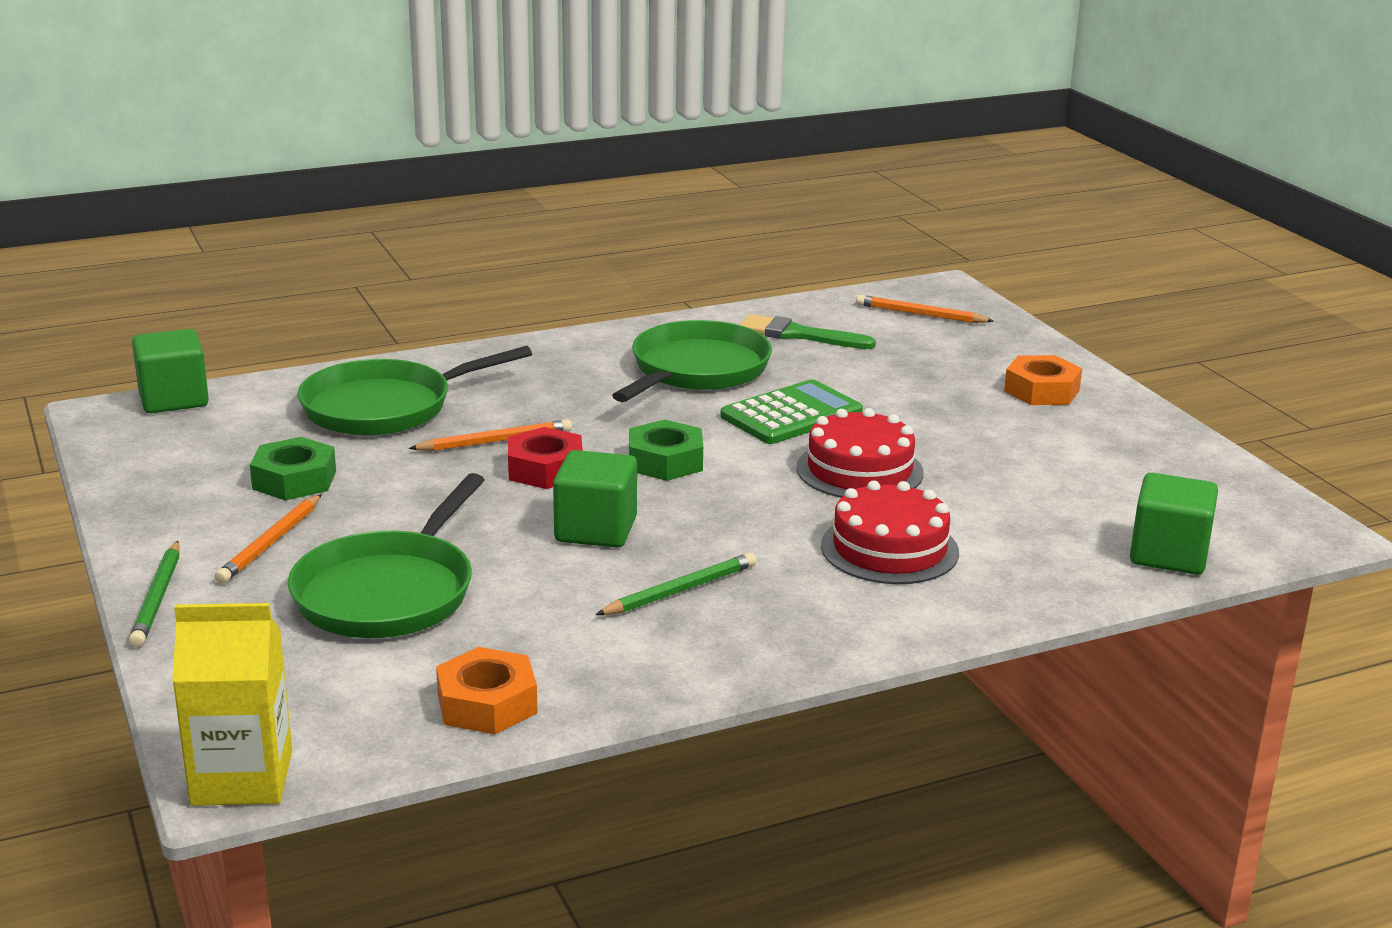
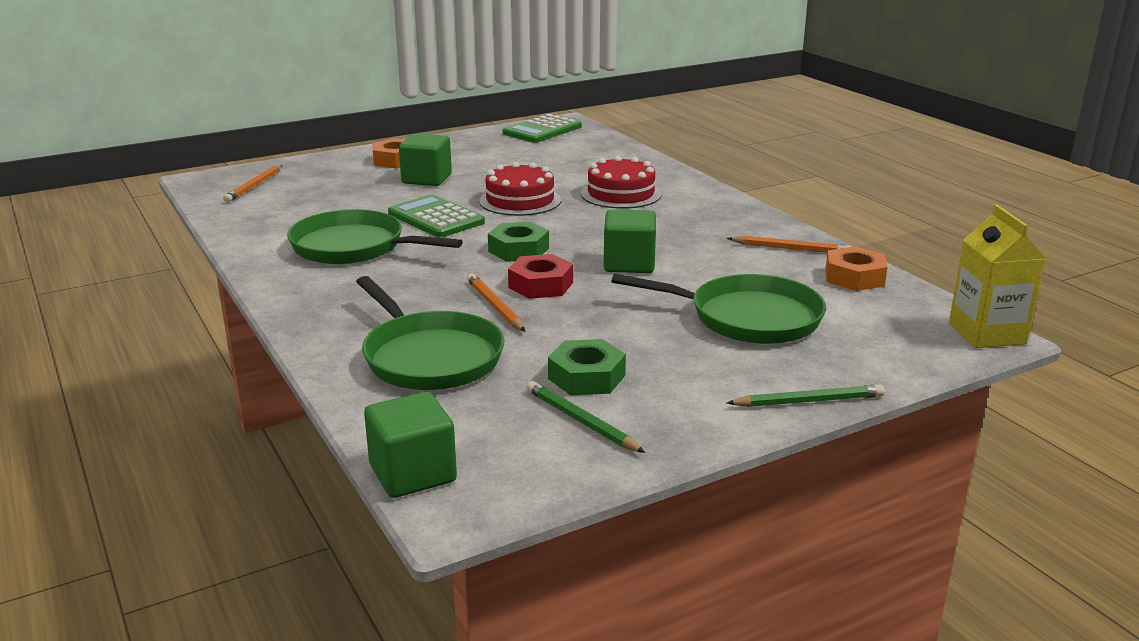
camera: 95 degrees left, 0 degrees up
(271, 543) = (699, 370): orange pencil -> orange pencil (791, 249)
(680, 590) = (696, 238): green pencil -> green pencil (581, 421)
(798, 335) = (286, 219): green brush -> none
(1168, 555) = (602, 144): green cube -> green cube (426, 179)
(1245, 505) = (542, 130): none -> green calculator

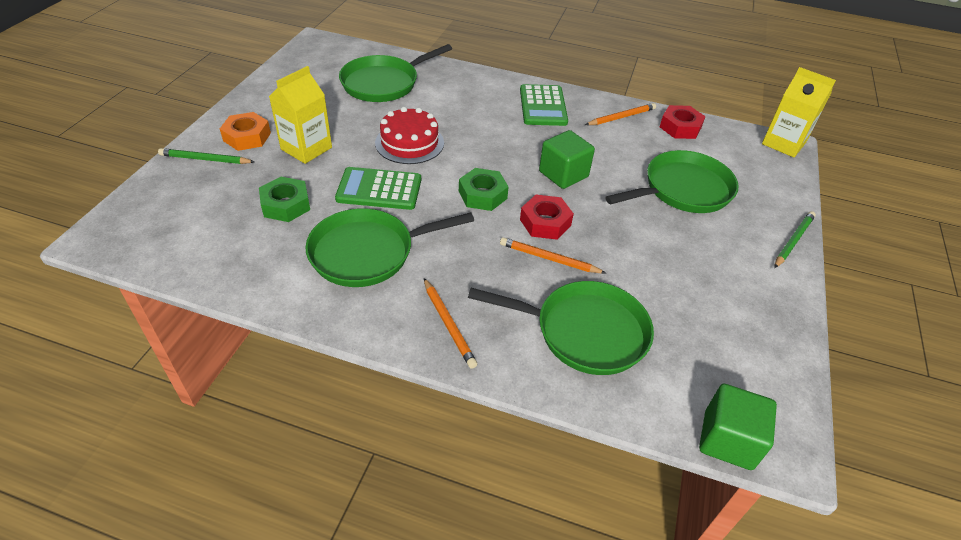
camera: 45 degrees left, 20 degrees up
(254, 186) = (166, 222): orange pencil -> orange pencil (448, 324)
(426, 179) = (306, 148): green cube -> yellow carton
(542, 130) = (312, 57): green calculator -> green calculator (543, 106)
(574, 160) = (383, 83): none -> green pan
(581, 421) = (733, 329): green pencil -> green pencil (205, 159)
(586, 377) = (685, 290): green nut -> green nut (286, 205)
(621, 194) = (463, 107): red cake -> none
(854, 277) = (680, 127): orange nut -> red nut

